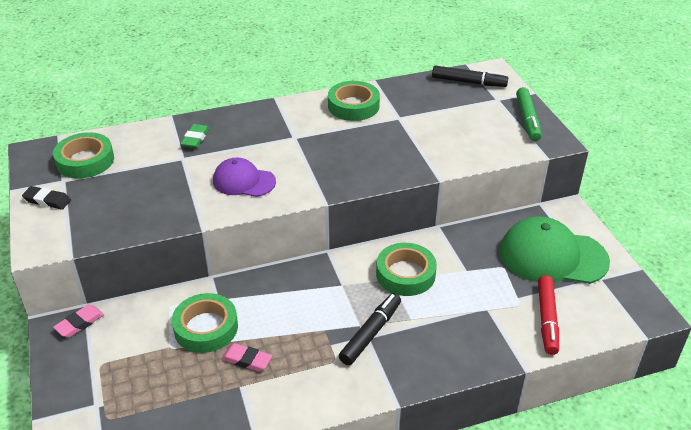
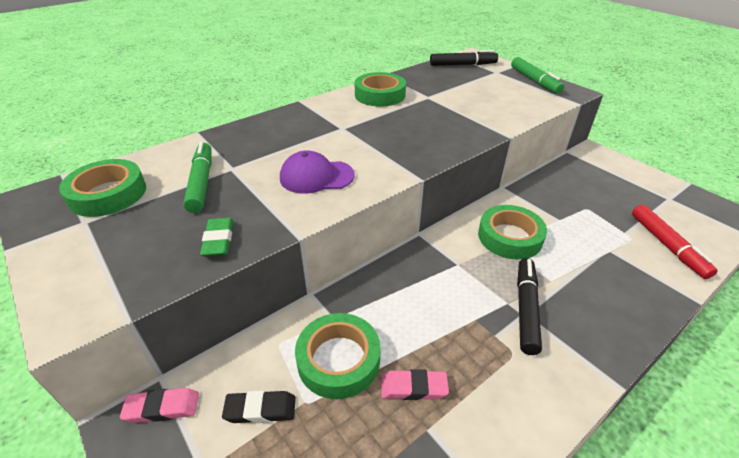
camera: 20 degrees left, 0 degrees up
(47, 200) = (67, 251): black eraser -> black eraser (260, 409)
(80, 323) = (162, 408): pink eraser -> pink eraser turned 60 degrees clockwise
(154, 166) = (201, 182): none -> green marker
(195, 139) = (237, 147): green eraser -> green eraser (218, 240)
(552, 256) = (617, 189): green cap -> none

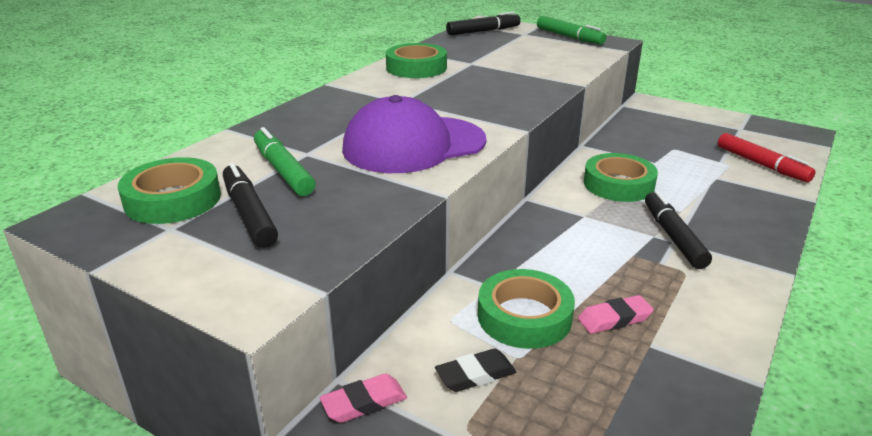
camera: 20 degrees left, 10 degrees down
(144, 221) = (249, 214): none -> black marker
(218, 240) = (357, 213): green eraser -> none
(316, 176) = (413, 145): purple cap -> purple cap, size x1.67

